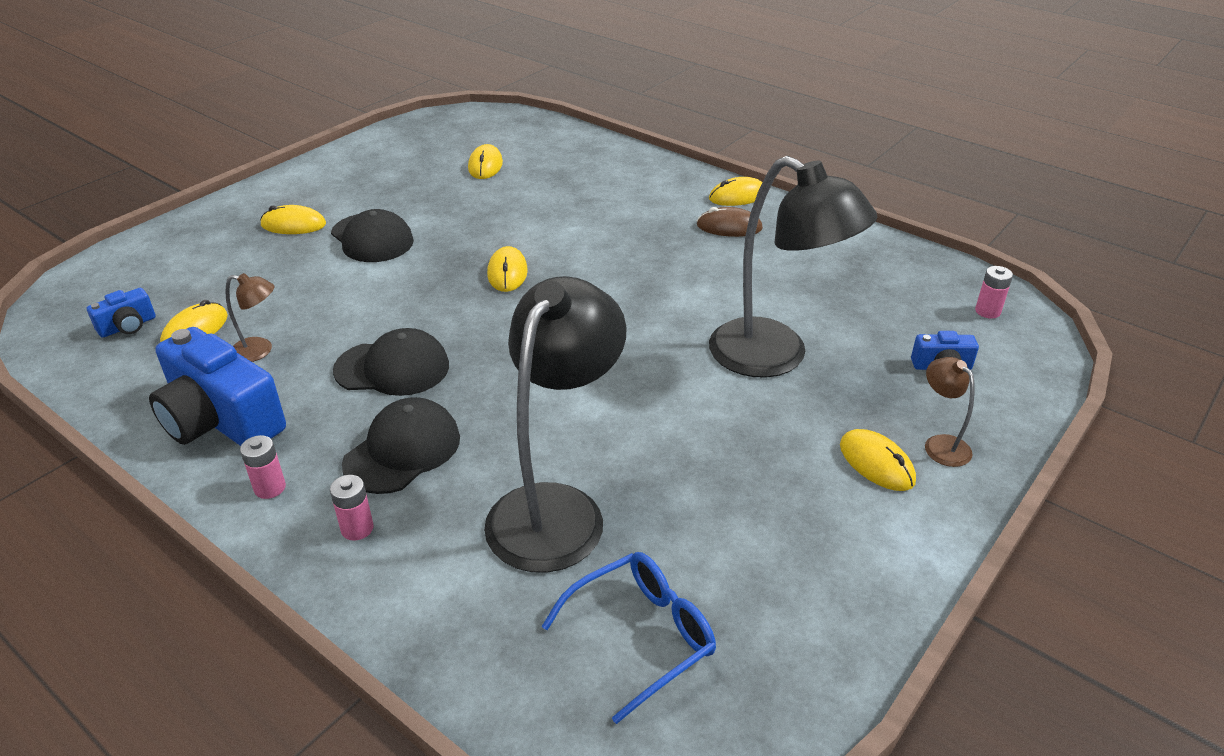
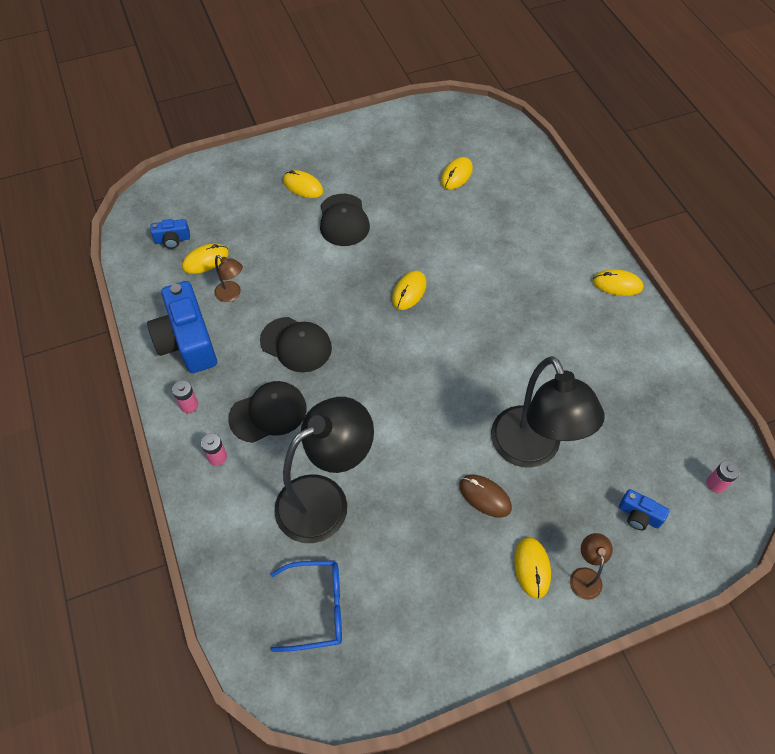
camera: 30 degrees right, 20 degrees up
(729, 227) = (587, 314): brown mouse -> brown mouse (485, 496)

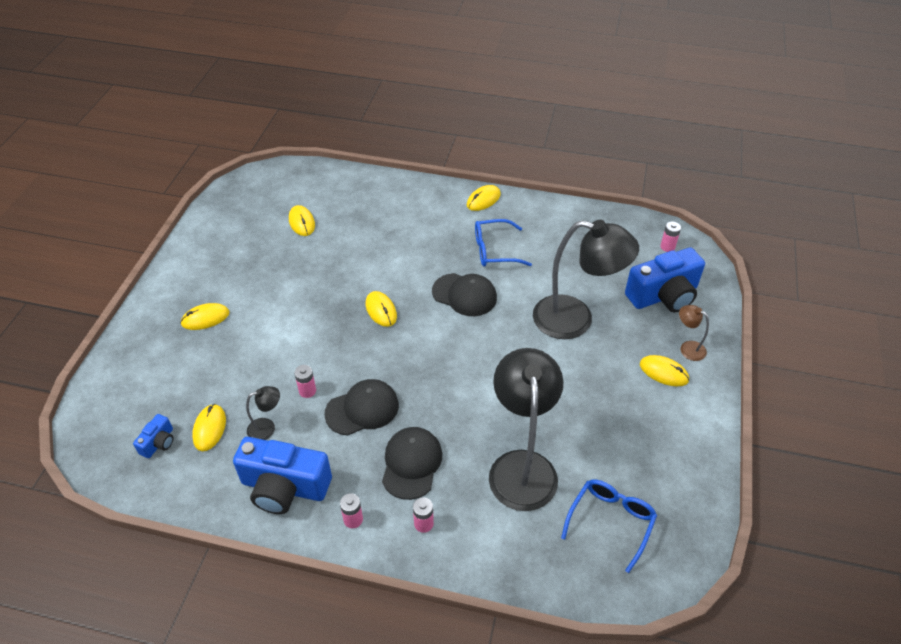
camera: 55 degrees left, 10 degrees down
(232, 294) = (267, 428): brown lamp -> black lamp
(285, 296) = (307, 391): none -> pink battery
(343, 220) = (270, 312): black cap -> black cap (464, 295)
(485, 496) = (592, 366): brown mouse -> none
(559, 332) = (494, 250): none -> blue glasses
(639, 515) = (663, 295): blue camera -> blue camera, size x2.14

